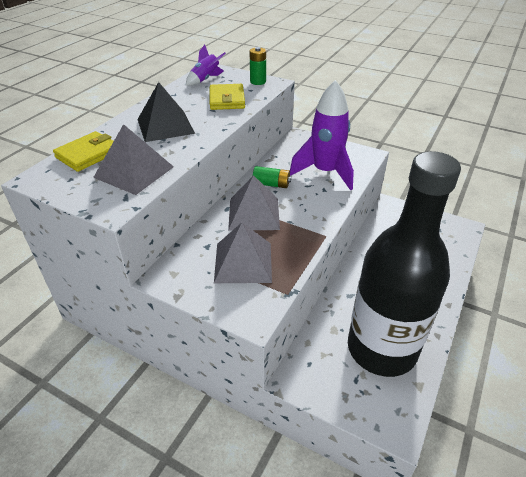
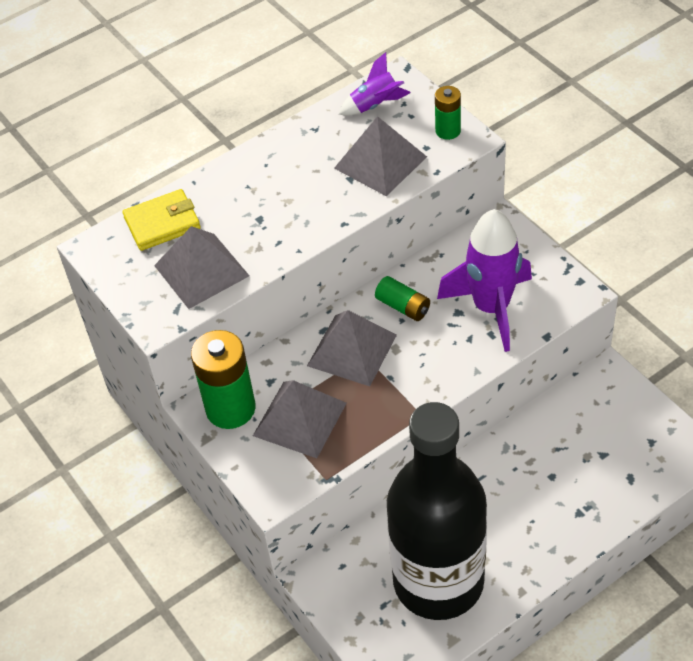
camera: 30 degrees right, 10 degrees up
(165, 126) = (273, 196): black pyramid -> none
(186, 271) = (230, 408): none -> green battery
(227, 100) = (380, 162): yellow wallet -> grey pyramid

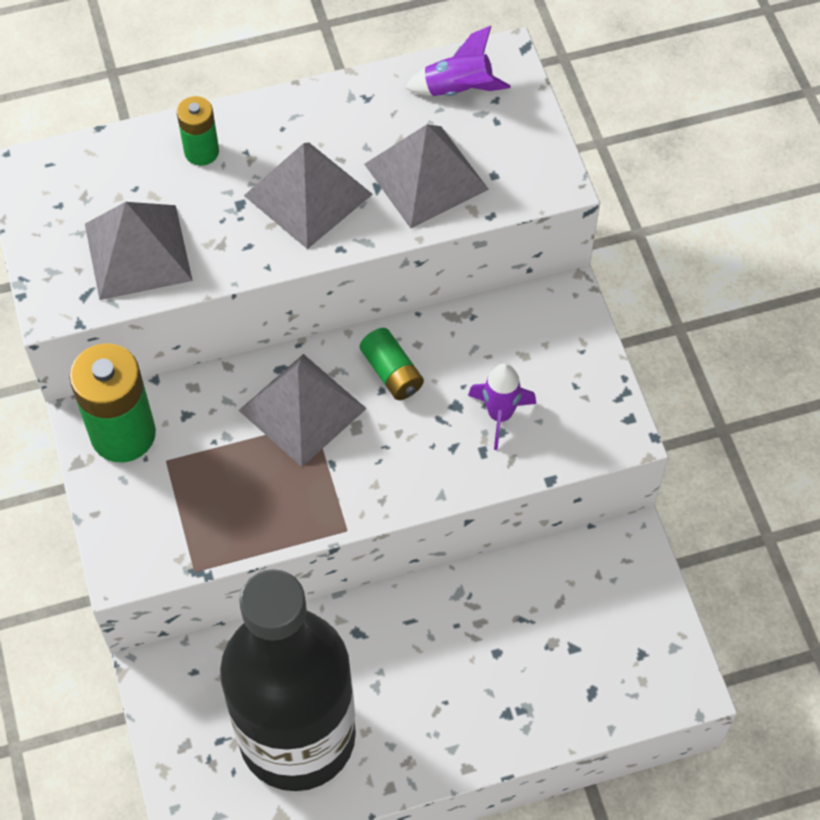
camera: 15 degrees right, 10 degrees up
(162, 223) = (120, 167): yellow wallet -> none
(300, 419) = (198, 479): grey pyramid -> grey pyramid (308, 194)
(448, 131) = (533, 161): green battery -> green battery (201, 152)
(491, 308) = (500, 415): purple rocket -> purple rocket, size x0.52

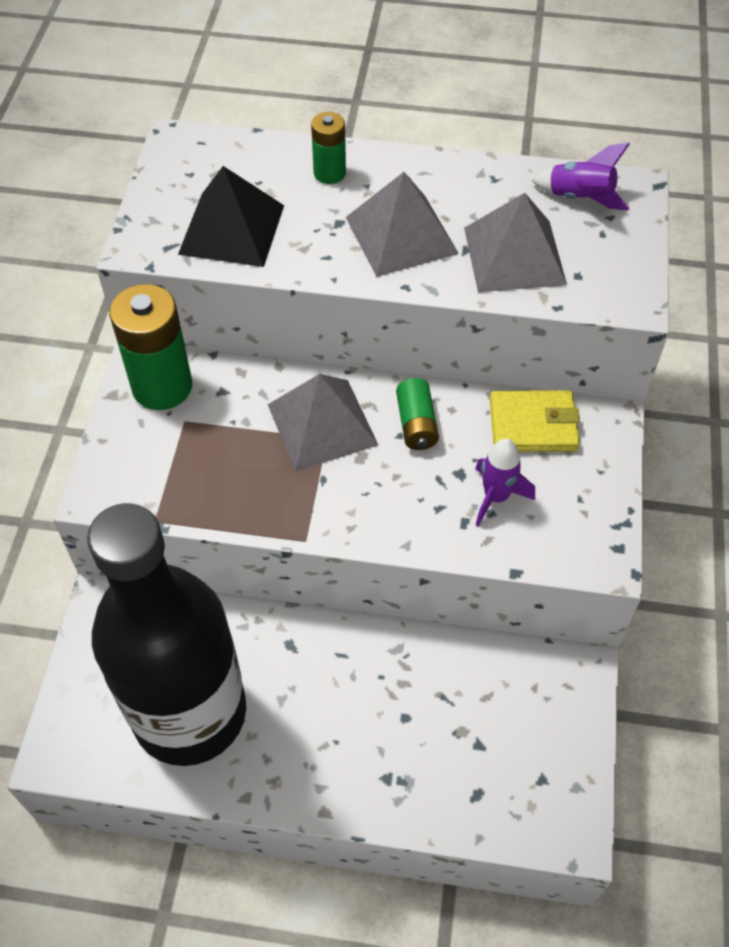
camera: 25 degrees right, 5 degrees down
(137, 251) = (231, 229): grey pyramid -> black pyramid
(500, 330) = (533, 425): none -> yellow wallet

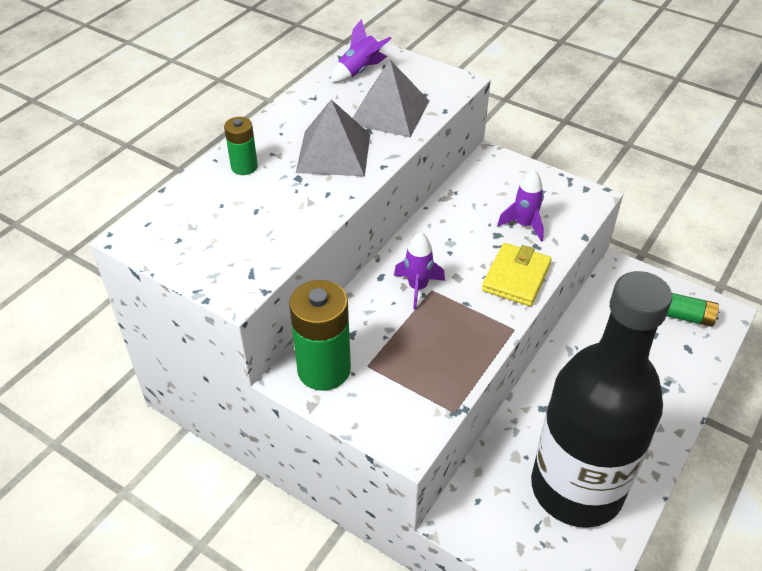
camera: 65 degrees left, 10 degrees down
(231, 229) = (261, 233): black pyramid -> none
(322, 424) = (417, 287): grey pyramid -> purple rocket
(416, 424) = (445, 241): green battery -> green battery (688, 317)
(533, 425) = (477, 189): yellow wallet -> yellow wallet (516, 277)

